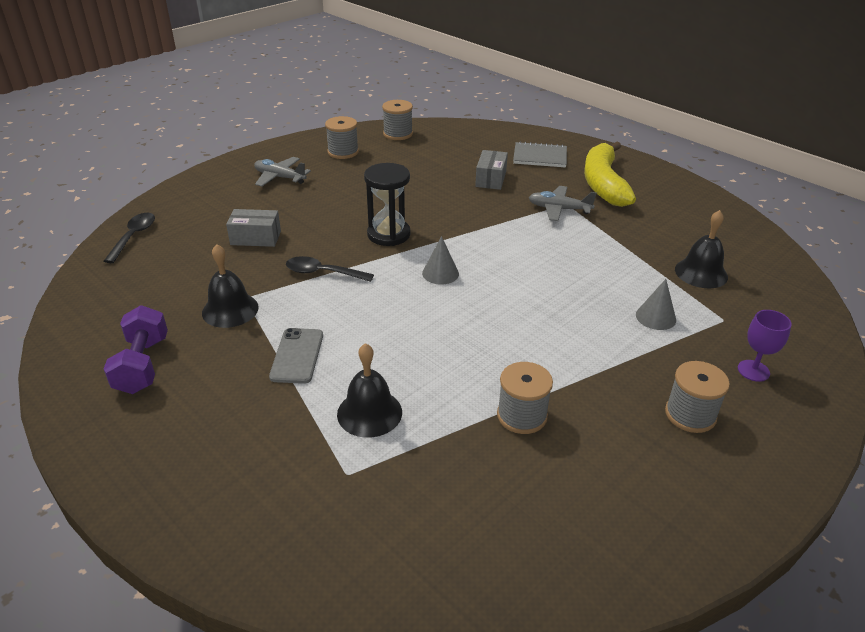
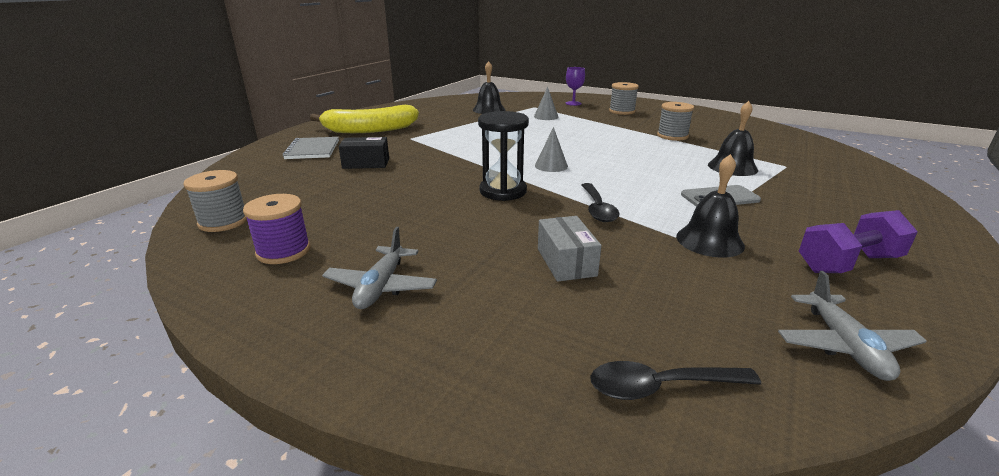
camera: 105 degrees left, 10 degrees down
(343, 152) = (283, 251): grey spool -> purple spool
(490, 179) = (366, 163): grey box -> black box
(559, 209) = (420, 139): grey plane -> grey plane (844, 345)

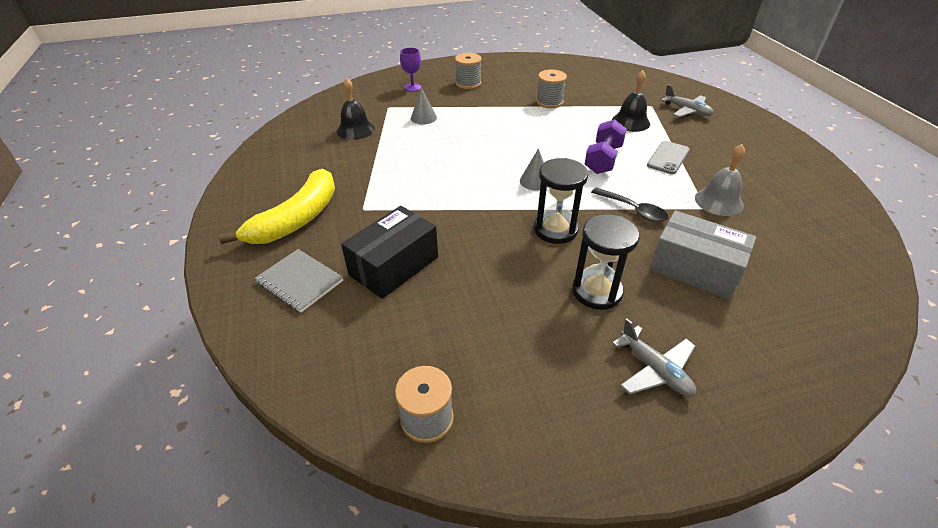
camera: 45 degrees left, 15 degrees up
(283, 251) = (540, 400): purple spool -> none
(366, 163) = (394, 266): black box -> black box, size x1.59
(450, 230) = (597, 291): none -> black hourglass
(566, 262) = (695, 269): grey box -> grey box, size x1.59
(660, 387) = (846, 318): black spoon -> none
(709, 241) = (719, 201): black bell -> grey bell
(844, 345) = (849, 239): grey plane -> grey plane (687, 111)
(848, 263) = (782, 181): purple dumbbell -> purple dumbbell (603, 159)

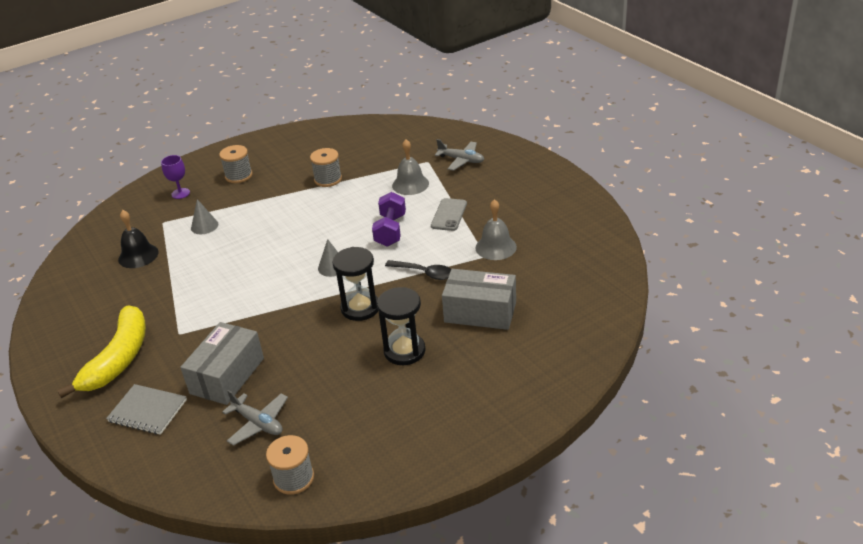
camera: 15 degrees left, 5 degrees down
(394, 266) = (227, 376): black box -> grey box
(630, 122) = (410, 184): black bell -> grey bell
(654, 370) = (456, 397): grey plane -> grey plane (258, 423)

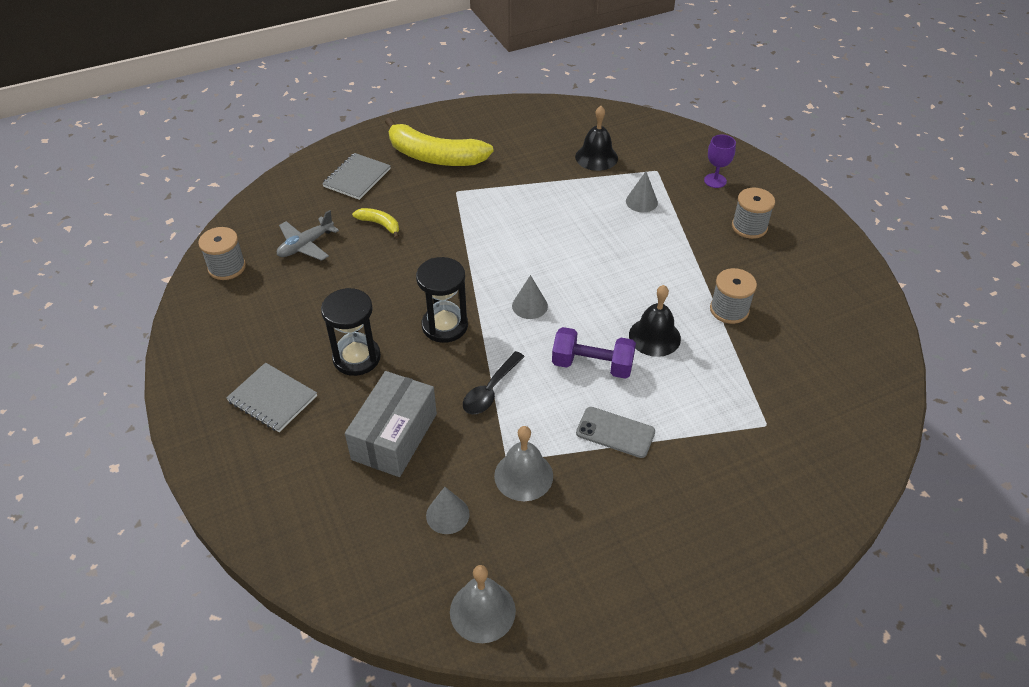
camera: 95 degrees right, 10 degrees up
(227, 376) = (380, 224): grey box -> yellow banana
(358, 207) = (654, 337): none -> black bell
(410, 184) = (703, 397): grey bell -> grey bell (482, 611)
(460, 391) = (272, 399): none -> grey notebook
(461, 160) = (765, 468): grey plane -> none
(538, 274) = (447, 514): none -> grey cone

